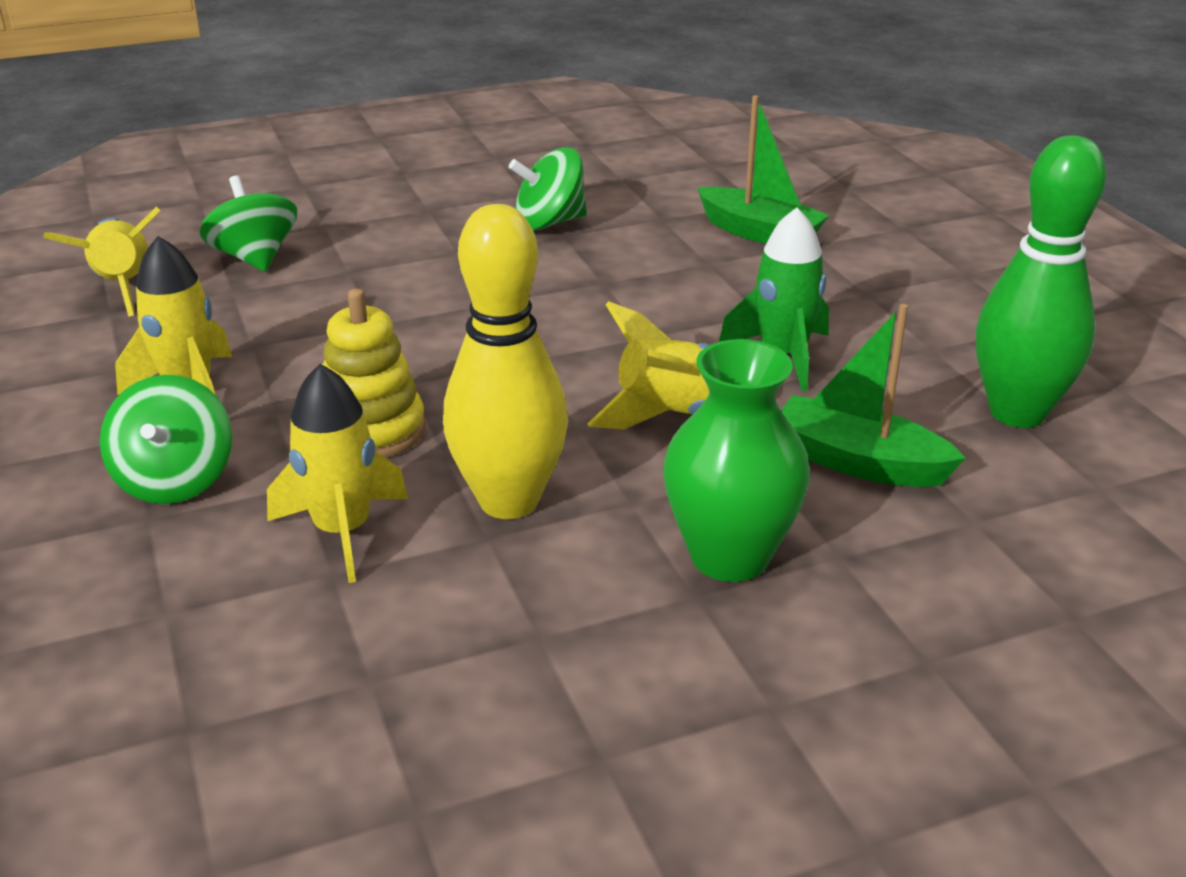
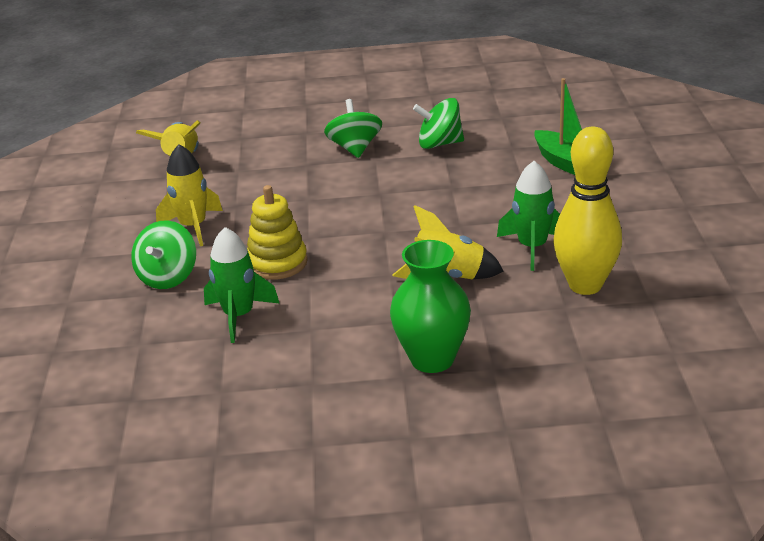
camera: 20 degrees right, 0 degrees up
(254, 258) = (258, 150): green spinning top -> green spinning top (355, 148)
(342, 531) = (239, 316): yellow rocket -> green rocket
(509, 501) = (331, 312): yellow bowling pin -> yellow bowling pin (585, 285)
(858, 462) = (537, 317): green boat -> none
(1017, 413) = (654, 301): green bowling pin -> none

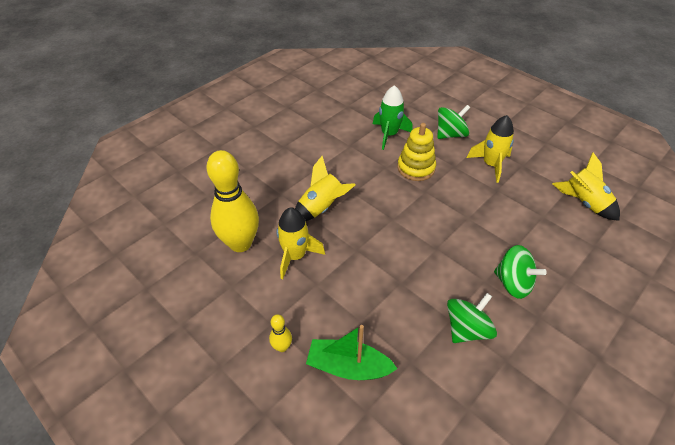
camera: 135 degrees right, 15 degrees up
(168, 277) = (450, 134): green spinning top -> green spinning top turned 90 degrees clockwise
(432, 359) = (279, 160): green vase -> none
(532, 247) = (295, 256): green rocket -> yellow rocket
(615, 195) = (282, 347): none -> yellow bowling pin

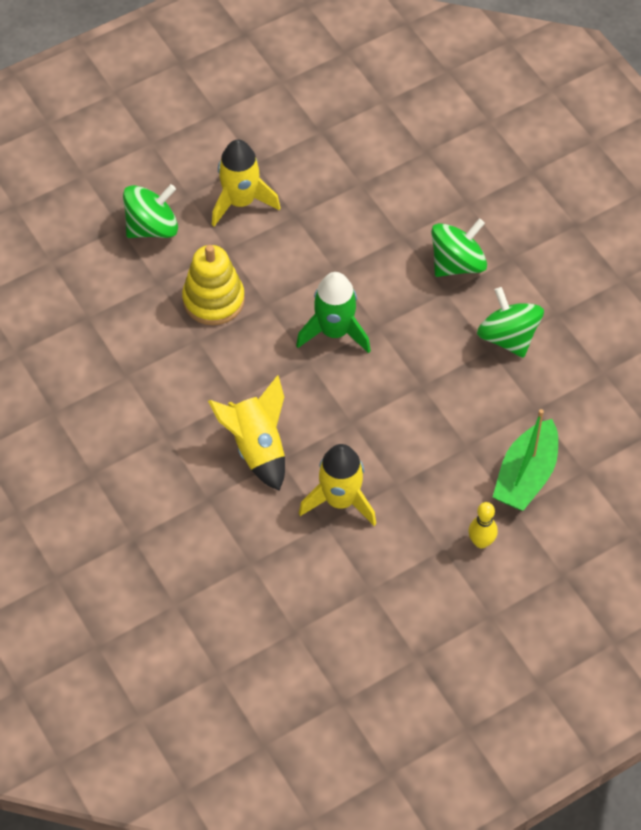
camera: 75 degrees left, 10 degrees up
(240, 243) = (294, 568): yellow bowling pin -> none
(389, 135) = (120, 312): green rocket -> green rocket (334, 331)
(450, 134) = (152, 227): green spinning top -> green spinning top turned 75 degrees clockwise
(584, 202) = (351, 126): yellow rocket -> none

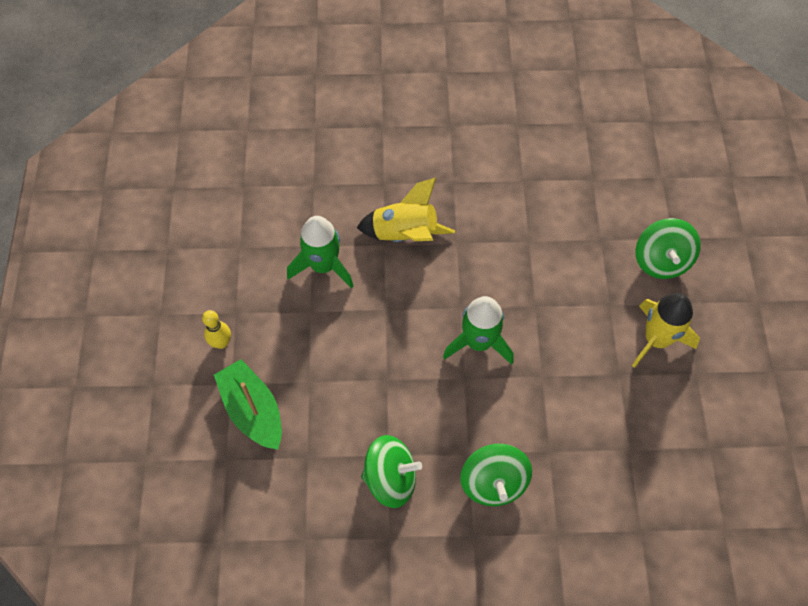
camera: 120 degrees right, 5 degrees up
(213, 300) = (561, 270): yellow stacking toy -> none
(340, 500) = (323, 266): yellow rocket -> green rocket

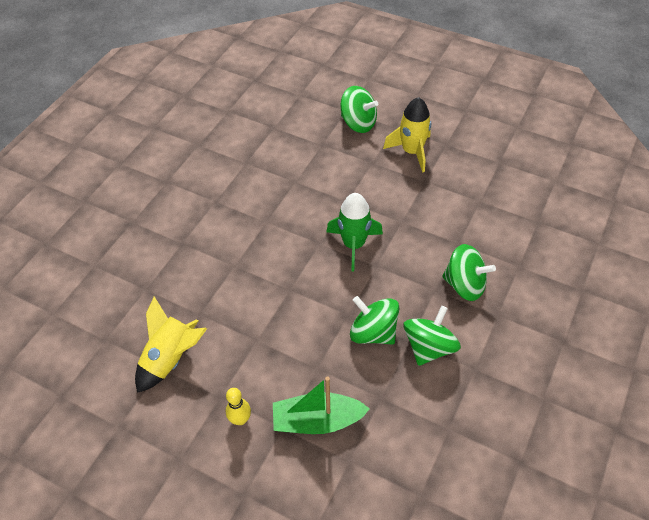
camera: 60 degrees left, 10 degrees down
(323, 266) = (223, 314): green rocket -> none
(378, 414) = (373, 332): none -> green spinning top
(405, 234) = (236, 249): yellow rocket -> yellow rocket (171, 358)

